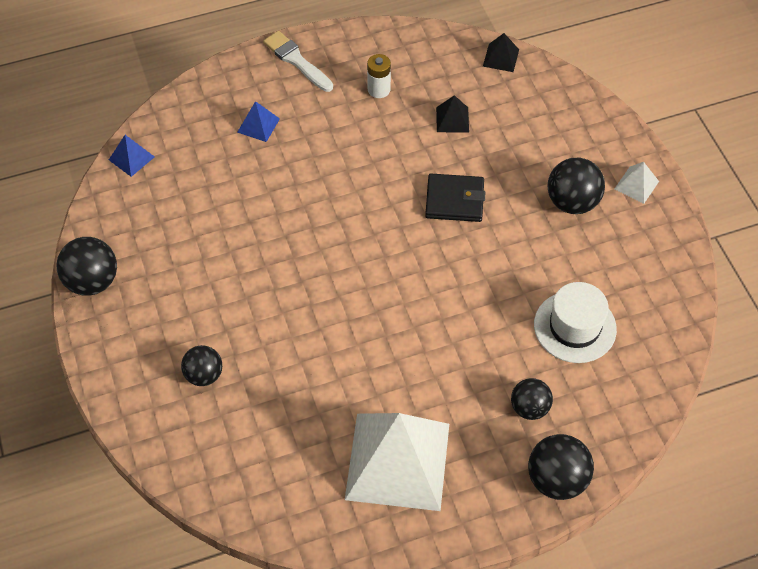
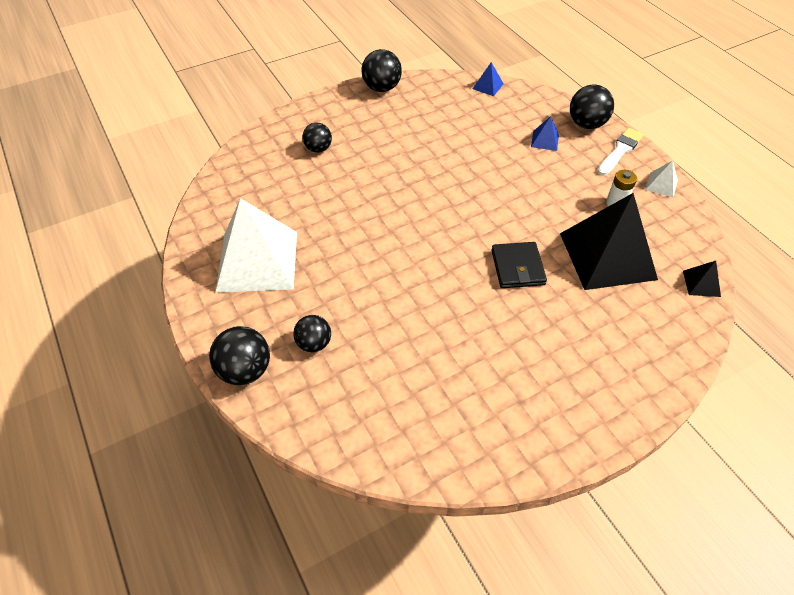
camera: 80 degrees right, 5 degrees down
(452, 119) = (607, 255): black pyramid -> black pyramid, size x2.49
(572, 202) = (549, 358): black ball -> black ball (586, 124)
(575, 327) = (405, 371): white hat -> none
(636, 185) = (593, 414): white pyramid -> white pyramid (661, 184)

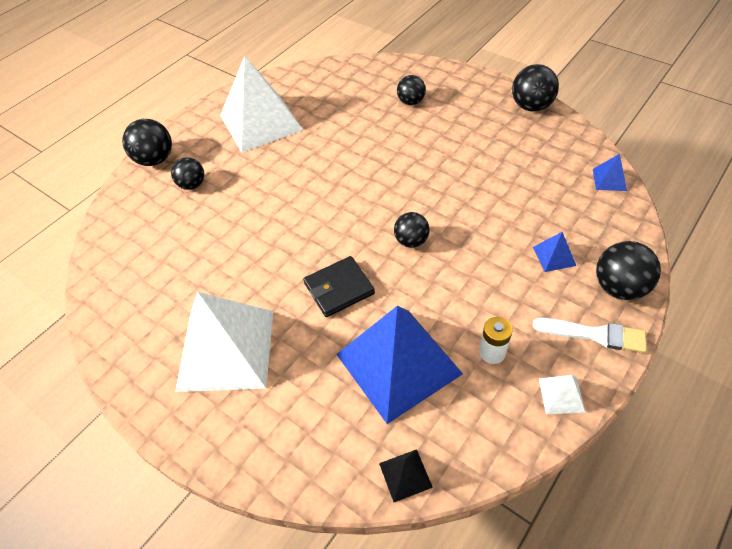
camera: 70 degrees right, 0 degrees up
(489, 207) = (411, 241): none -> black ball
(550, 364) = (226, 349): none -> white pyramid
(607, 255) = (398, 363): black pyramid -> blue pyramid

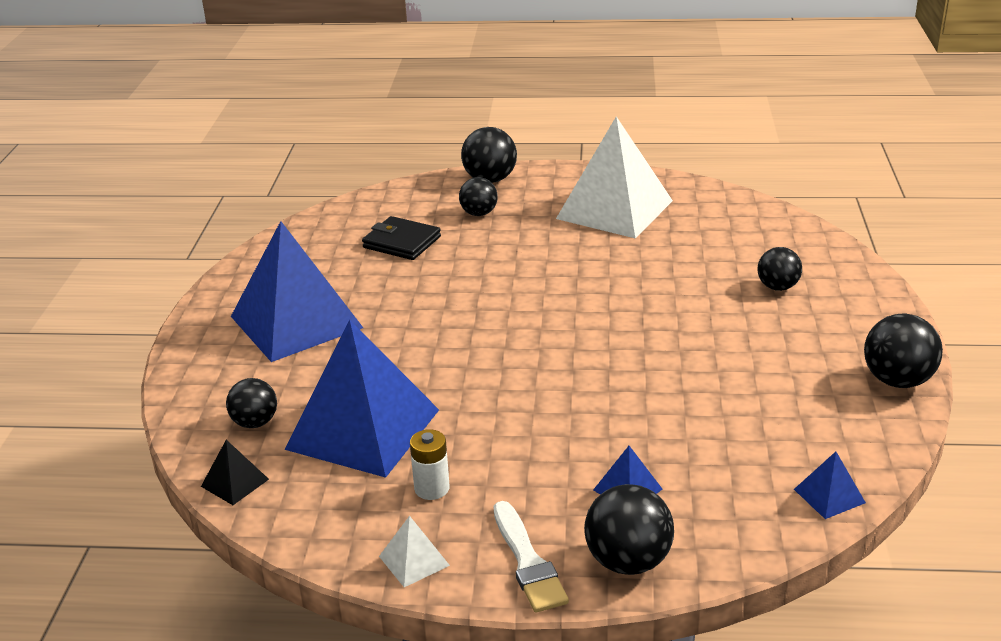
camera: 55 degrees right, 20 degrees down
(226, 349) = (296, 322): white pyramid -> blue pyramid
(339, 288) = (427, 354): black wallet -> black wallet (402, 242)
(411, 241) = (541, 374): black ball -> black ball (255, 422)

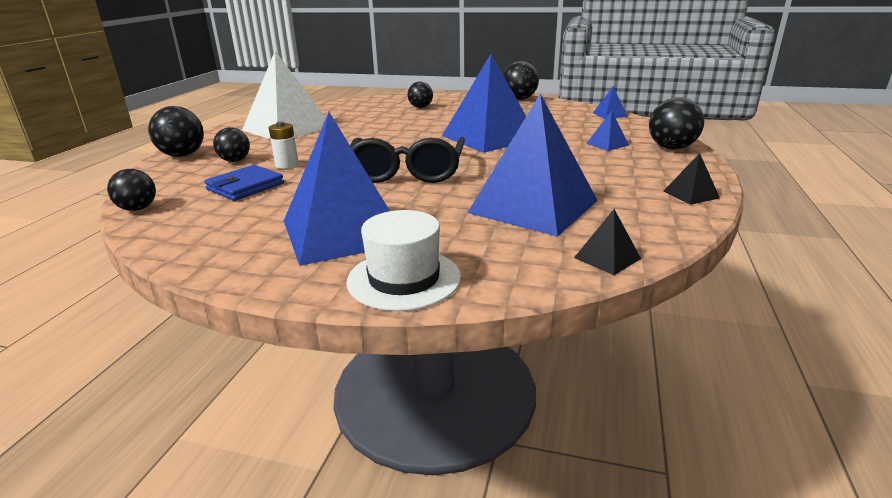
camera: 80 degrees left, 5 degrees down
(203, 370) = (404, 279): none -> white hat
(255, 422) = (512, 249): black ball -> black ball (138, 209)
(402, 242) = (245, 186): black wallet -> blue wallet
(414, 561) = (691, 194): white pyramid -> black pyramid
(432, 488) = (610, 187): white battery -> white battery (287, 165)
(463, 328) = (407, 172): none -> black glasses
(528, 562) = (680, 167): white brush -> none
(628, 372) = (489, 137): none -> blue pyramid

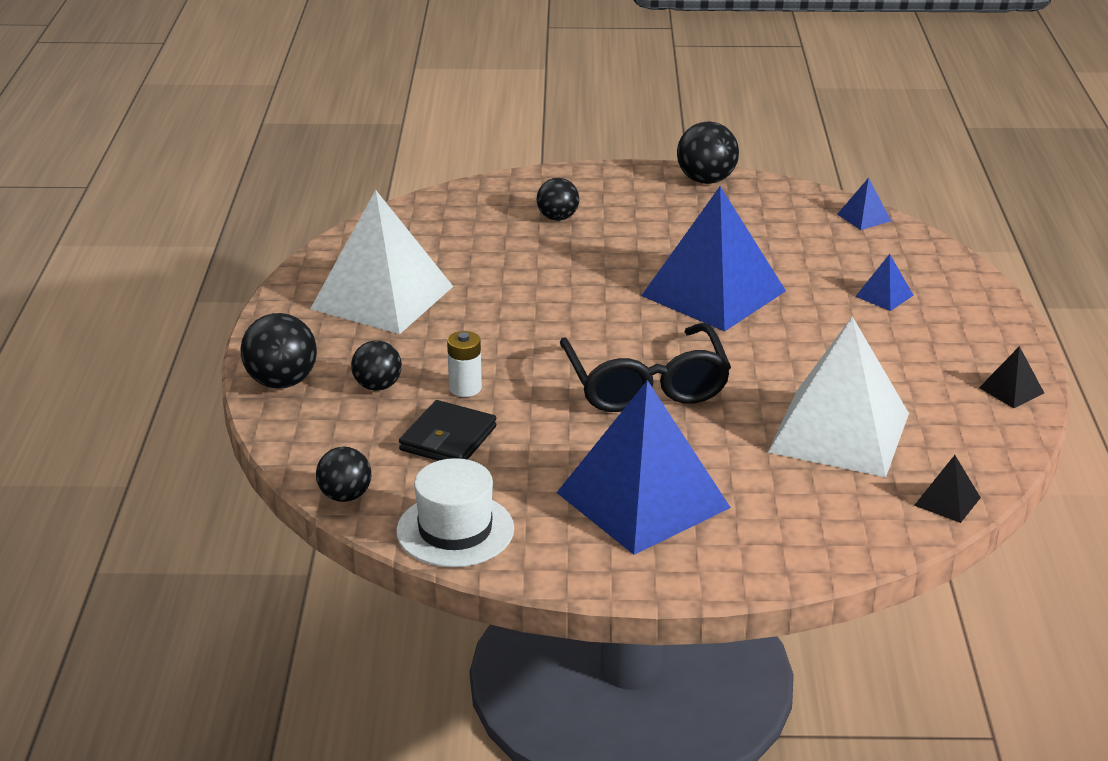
camera: 15 degrees left, 5 degrees up
(245, 186) = (448, 438): blue wallet -> black wallet
(404, 279) = (757, 556): white hat -> white hat (455, 530)
(533, 206) = (839, 432): blue pyramid -> white pyramid
(671, 148) = (970, 296): black ball -> none

